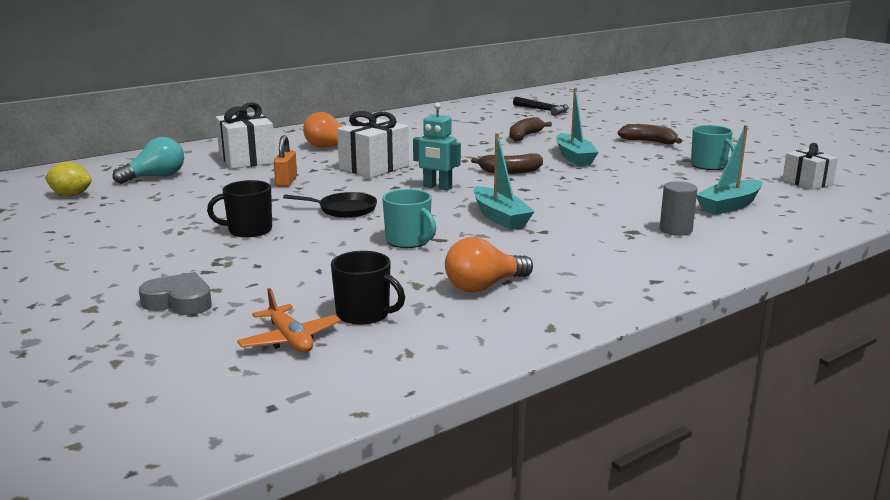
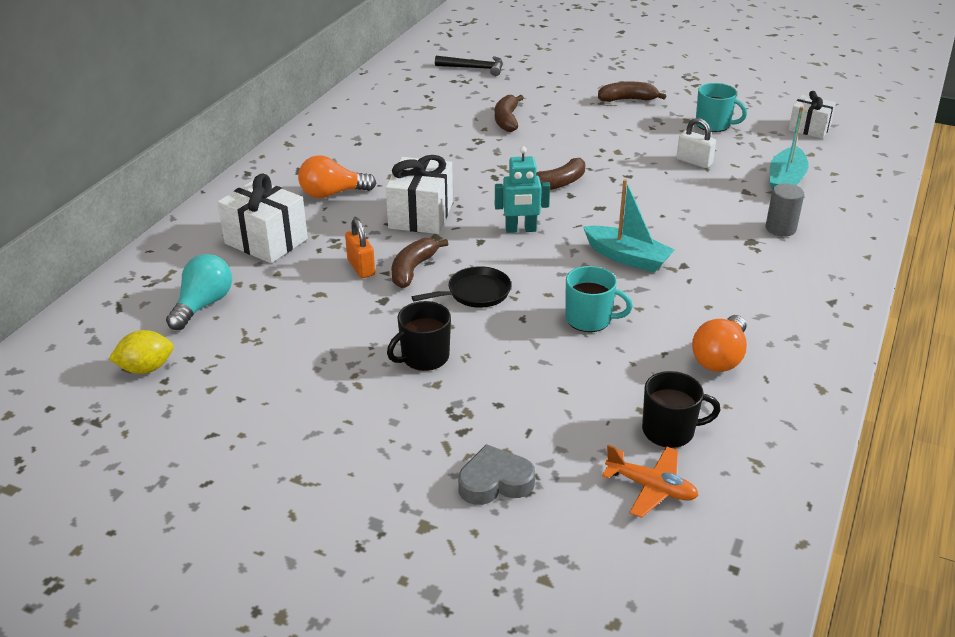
camera: 30 degrees left, 15 degrees up
(320, 190) = (413, 269): none -> brown banana
(574, 157) = (590, 144): turquoise boat -> none
(654, 181) = (694, 162): none -> white padlock

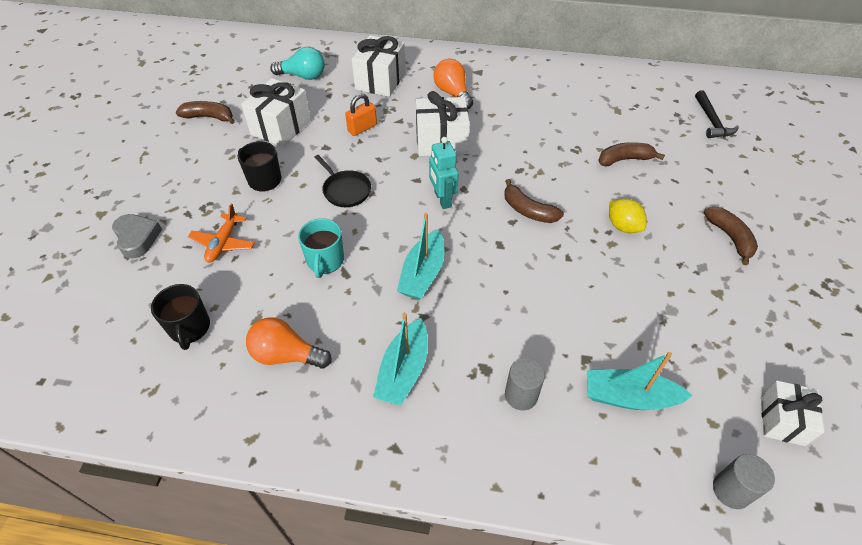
camera: 75 degrees right, 15 degrees up
(146, 368) = (239, 74): yellow lemon -> yellow lemon (623, 226)
(317, 334) = (281, 127): none -> white gift
(413, 269) = (367, 153): brown banana -> brown banana (209, 117)
(651, 487) = (127, 323): orange plane -> orange plane (223, 243)
(694, 162) = (625, 307): white padlock -> none
(713, 124) = (723, 318): turquoise mug -> none
(748, 285) = (403, 370): none -> turquoise boat
(865, 161) = (731, 490): none -> grey cylinder

